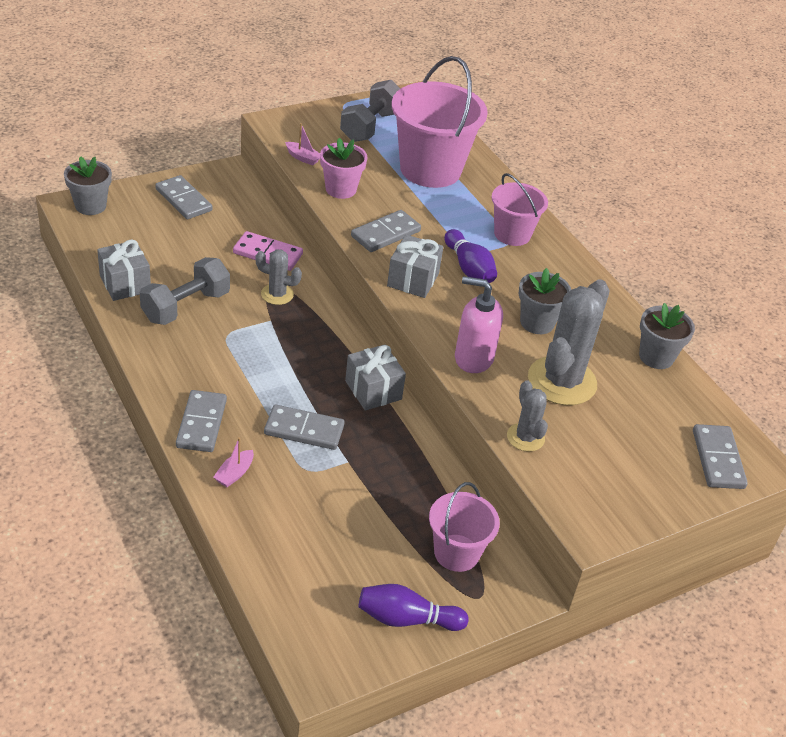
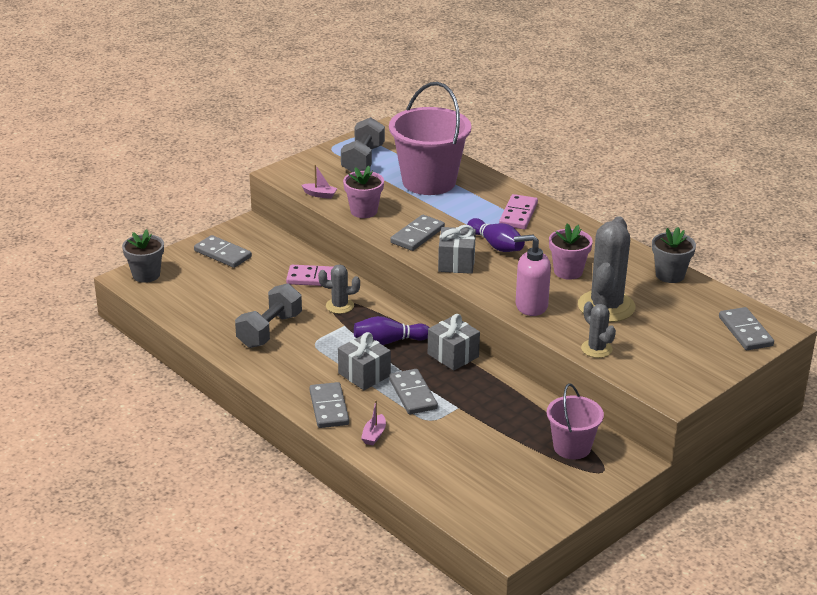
camera: 10 degrees left, 10 degrees down
(125, 283) = (209, 325): grey gift -> grey gift (364, 374)
(304, 430) = (412, 394): grey domino -> grey domino turned 75 degrees clockwise
(407, 619) = (555, 496): purple bowling pin -> purple bowling pin (388, 341)
(512, 234) = (518, 214): pink bucket -> pink domino
(537, 322) = (568, 271): grey flower pot -> pink flower pot

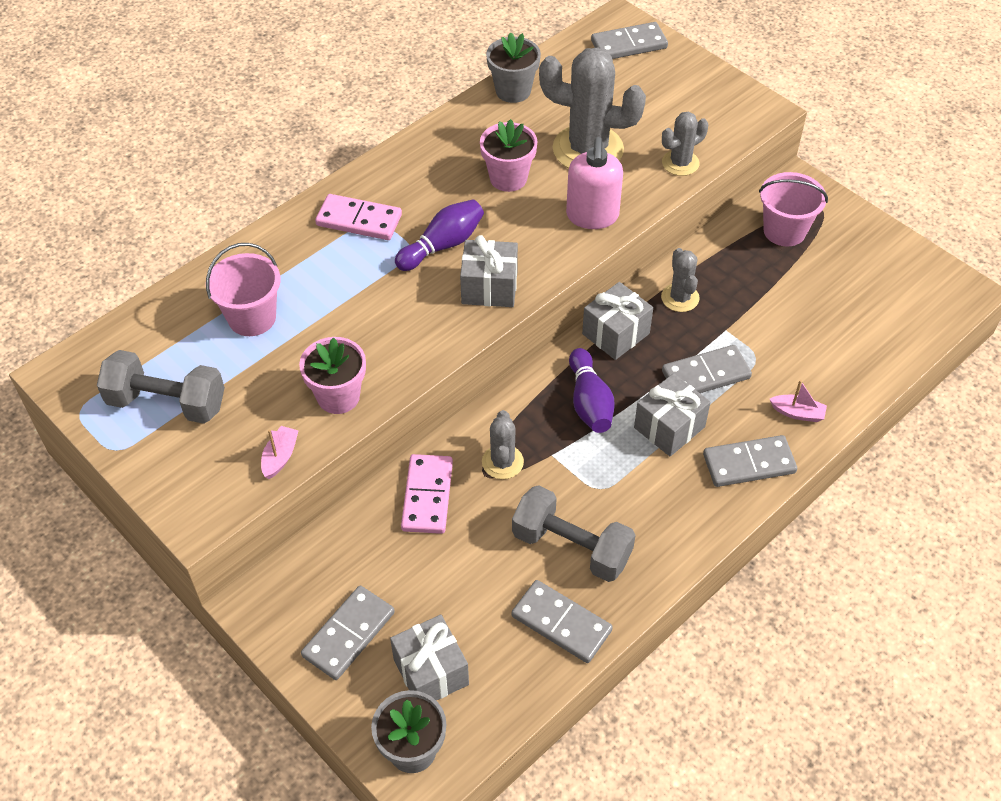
camera: 90 degrees left, 20 degrees up
(192, 280) = (431, 672): none -> grey gift
(417, 235) = (414, 330): grey domino -> grey domino (561, 623)
(429, 181) = (252, 318): pink bucket -> pink bucket, size x0.57
(491, 387) = (680, 298): none -> grey cactus

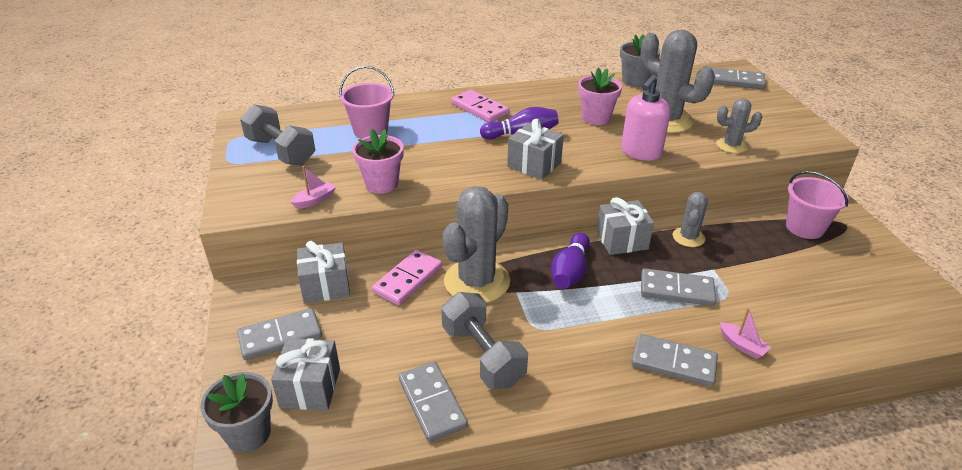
camera: 30 degrees right, 15 degrees down
(502, 462) = (477, 281): grey cactus -> grey cactus, size x1.91
(669, 427) = (621, 311): grey gift -> grey gift (326, 286)

